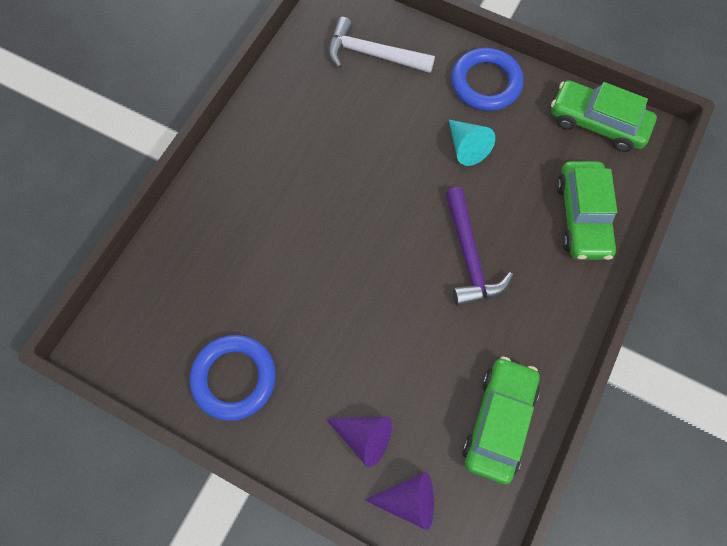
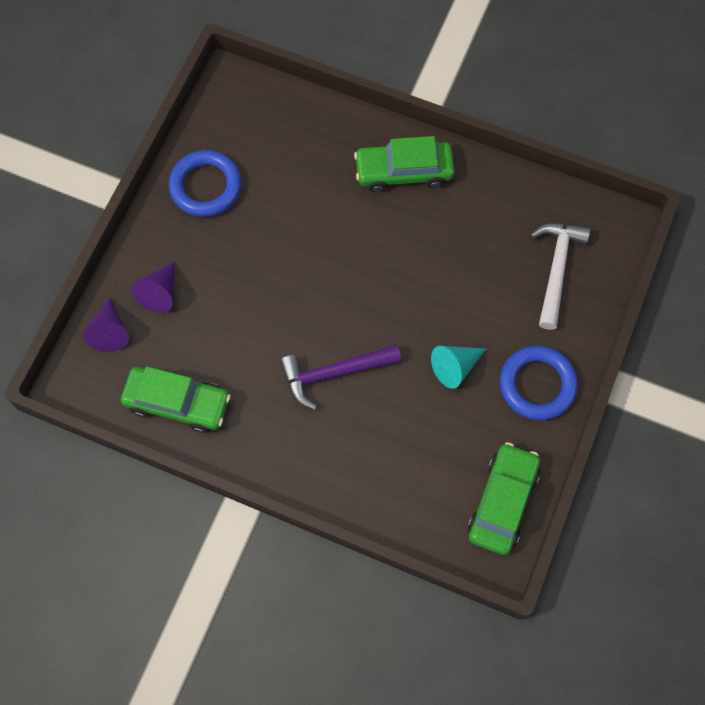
camera: 85 degrees right, 0 degrees up
(582, 217) = (387, 482): green car -> green car (404, 172)

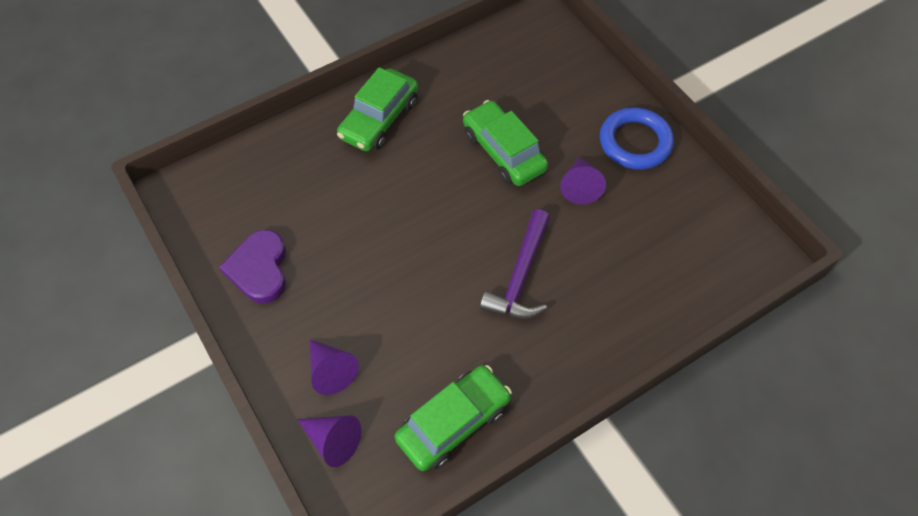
camera: 55 degrees left, 10 degrees down
(206, 186) = (259, 269): blue ring -> purple heart
(455, 367) = (580, 186): turquoise cone -> purple cone
(502, 502) = (720, 224): green car -> green car (503, 151)
(556, 269) = (547, 74): white hammer -> none

